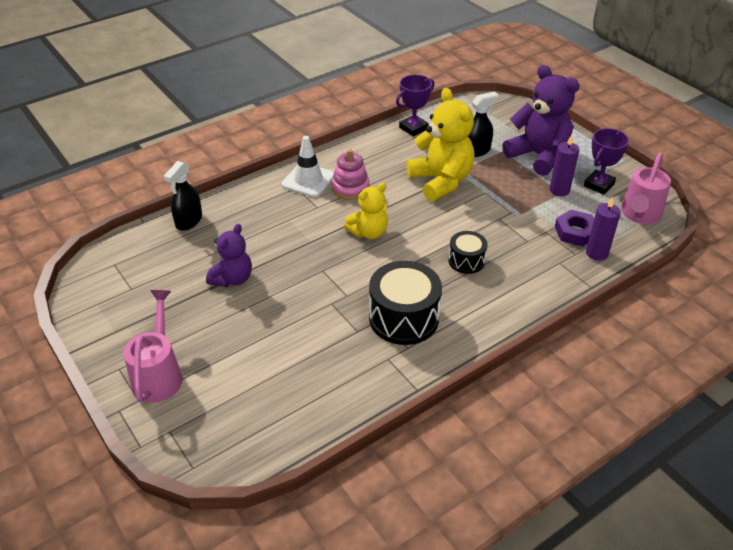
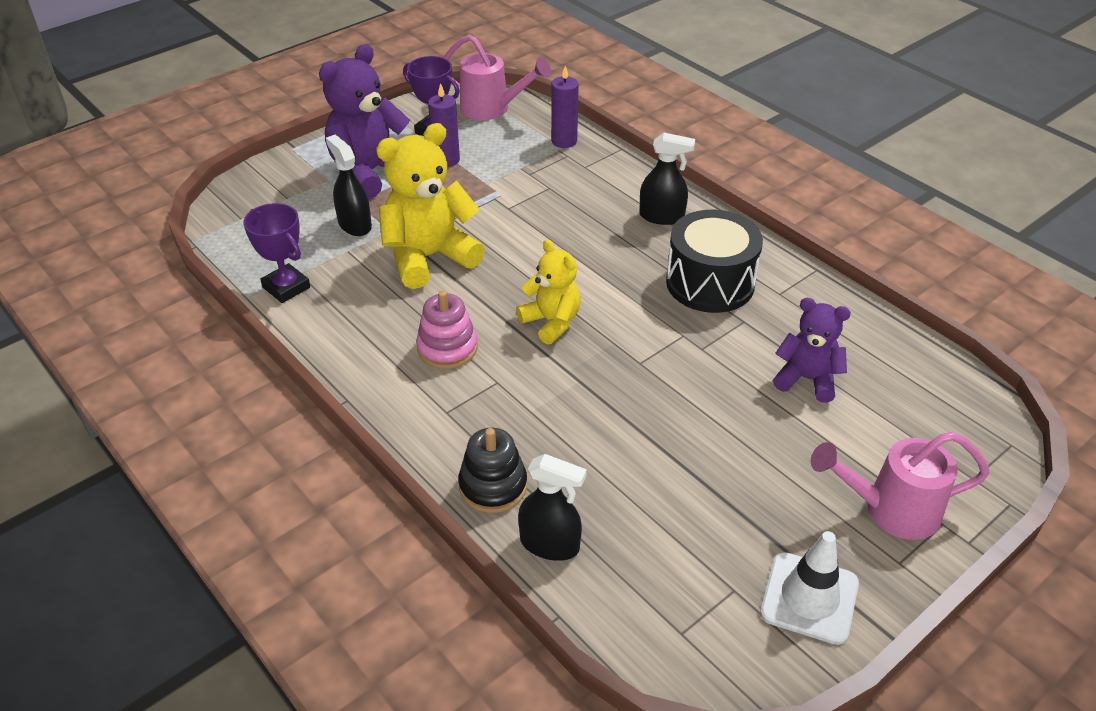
camera: 95 degrees left, 0 degrees up
(232, 279) = (680, 459): purple teddy bear -> purple teddy bear (807, 379)
(235, 202) = (493, 486): none -> black stacking toy
(308, 180) = (427, 399): white traffic cone -> white traffic cone (809, 598)
(466, 261) = (595, 234): black drum -> none
(491, 301) = (662, 216): none -> black spray bottle
(575, 232) = (528, 153): purple nut -> none

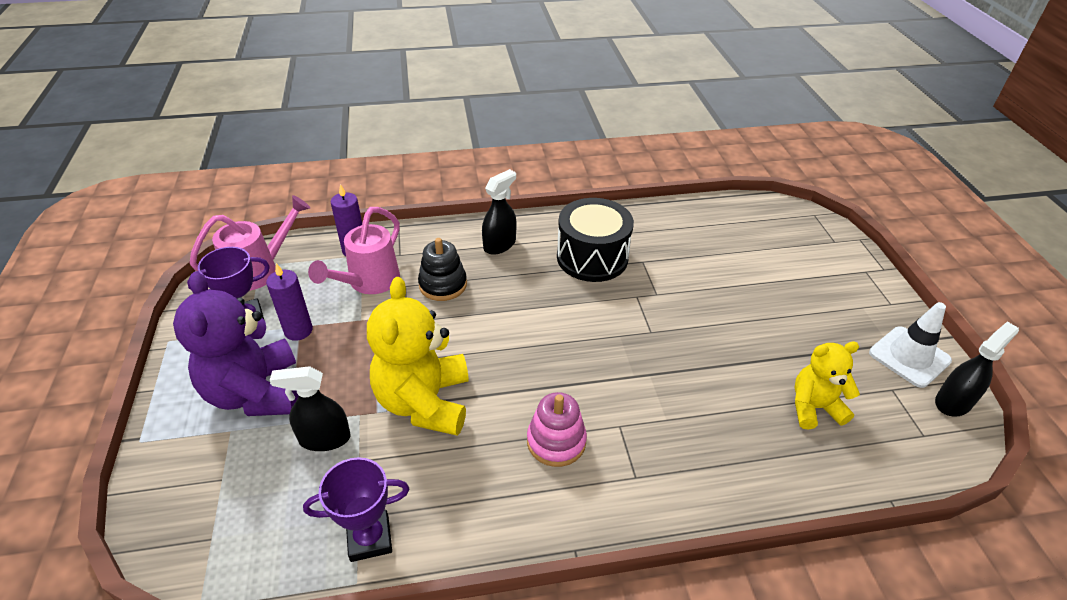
camera: 60 degrees left, 0 degrees up
(493, 486) = (739, 482): black stacking toy -> black stacking toy (443, 284)
(550, 544) = (817, 473): black spray bottle -> black spray bottle (953, 402)
(551, 322) = (572, 359): yellow teddy bear -> yellow teddy bear (814, 407)
(807, 379) = (717, 262): purple teddy bear -> none
(891, 510) = (848, 285): pink watering can -> pink watering can (369, 282)

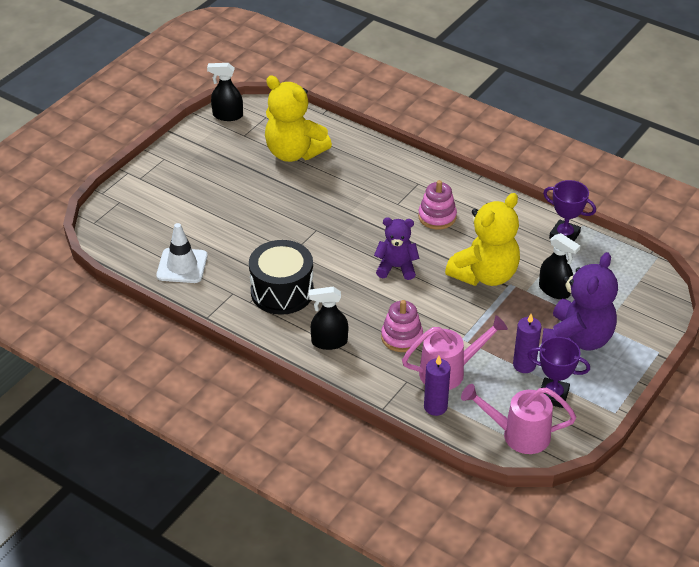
camera: 135 degrees left, 0 degrees up
(443, 284) = (401, 337): black stacking toy -> pink stacking toy
(525, 346) = (396, 267): none -> purple teddy bear
(814, 407) = (294, 152): yellow teddy bear -> yellow teddy bear, size x1.66
(909, 357) = (208, 138): white traffic cone -> white traffic cone (182, 266)

